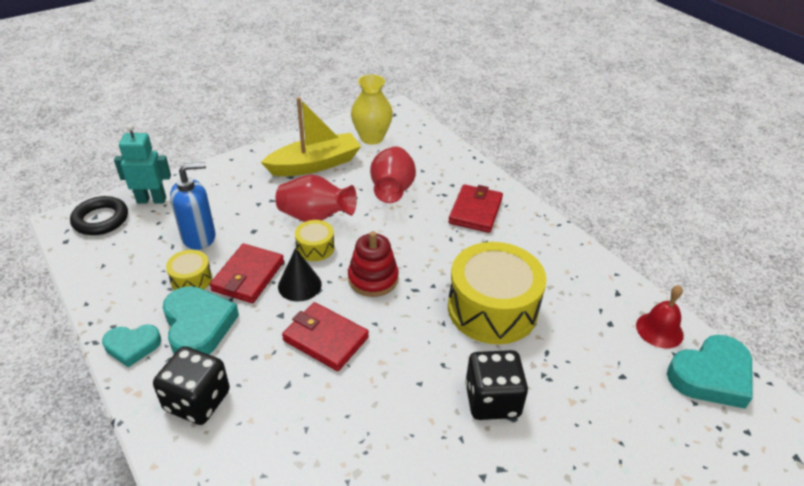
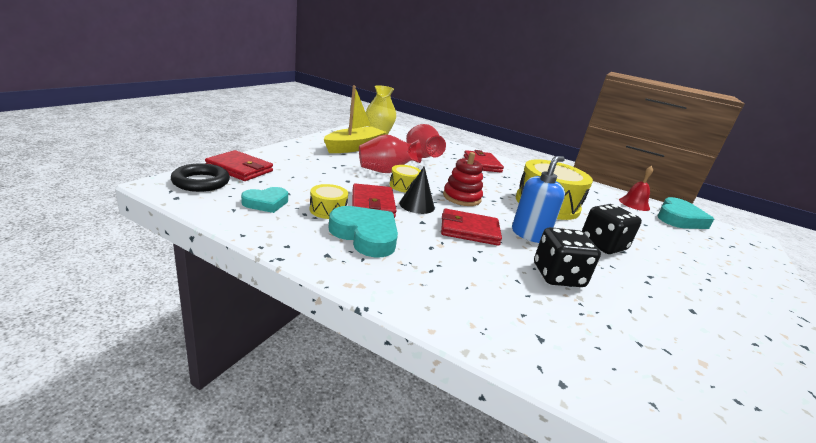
camera: 30 degrees left, 15 degrees down
(132, 346) = (321, 256): turquoise heart -> turquoise heart (266, 203)
(151, 200) = (240, 169): turquoise robot -> red wallet
(197, 401) = (418, 280): black dice -> black dice (558, 276)
(199, 237) = (307, 186): blue soap dispenser -> blue soap dispenser (529, 234)

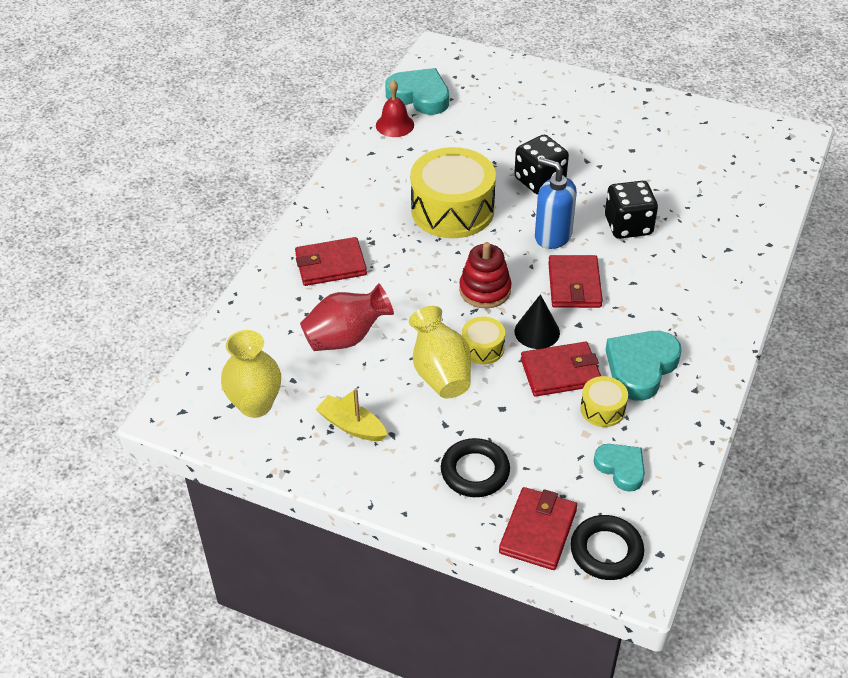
camera: 90 degrees left, 20 degrees up
(301, 164) = (475, 471): none -> black ring
(354, 147) = (352, 426): yellow boat -> yellow boat, size x0.58
(386, 171) = (440, 373): red vase -> yellow vase

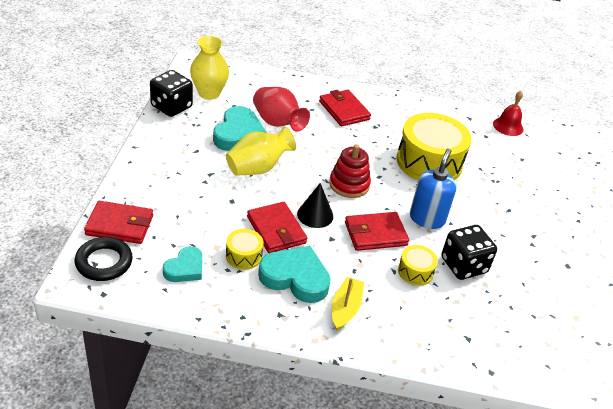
camera: 70 degrees right, 5 degrees down
(352, 426) = (200, 133): yellow boat -> yellow boat (345, 308)
(419, 96) = (550, 136): turquoise heart -> turquoise heart (238, 134)
(475, 471) = (169, 191): black ring -> none
(483, 348) = (288, 187): yellow drum -> yellow drum (415, 271)
(540, 181) = (490, 208): black dice -> black dice (171, 107)

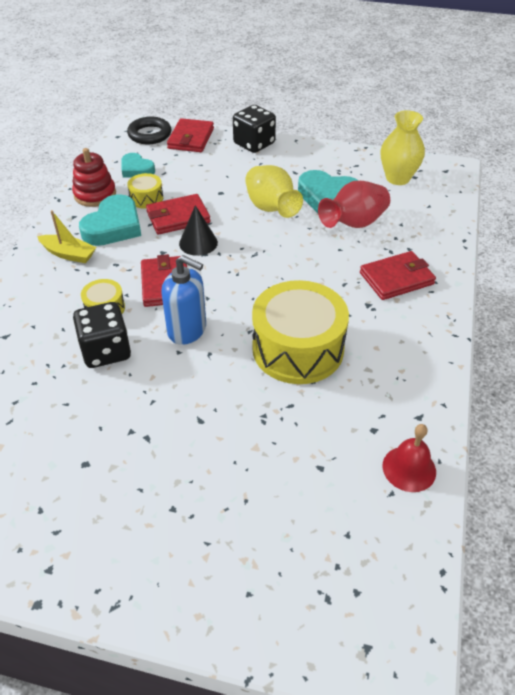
camera: 100 degrees right, 5 degrees up
(171, 107) = (365, 156): black dice -> black dice (254, 144)
(349, 184) = (248, 271): red stacking toy -> red stacking toy (95, 195)

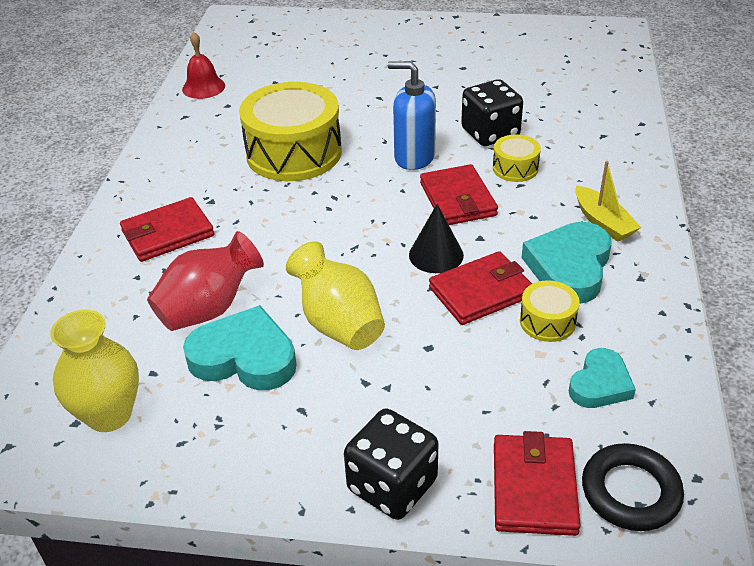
camera: 175 degrees right, 5 degrees down
(69, 254) = (603, 222): yellow boat -> yellow boat turned 135 degrees counterclockwise
(95, 195) = (636, 320): red stacking toy -> none
(136, 169) = (600, 384): turquoise heart -> turquoise heart turned 90 degrees clockwise

